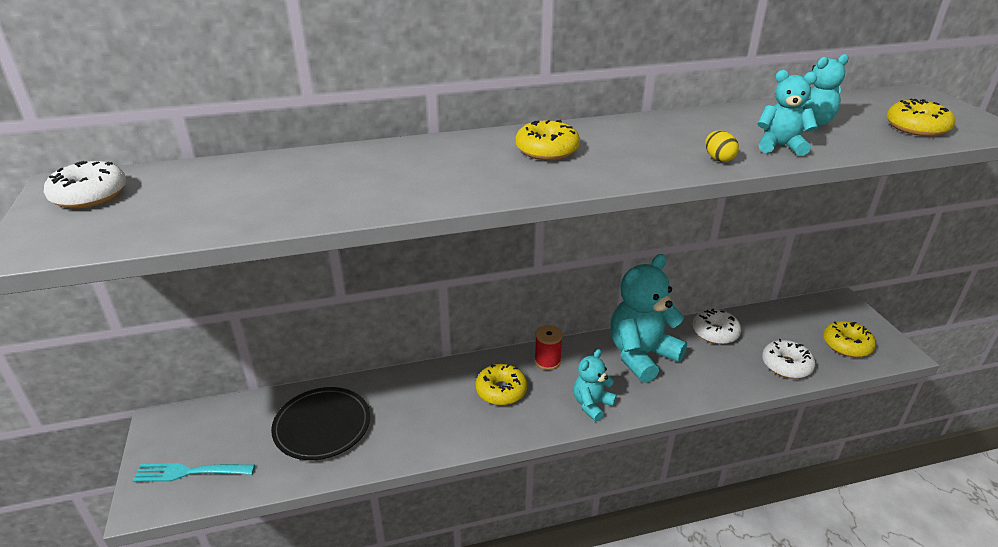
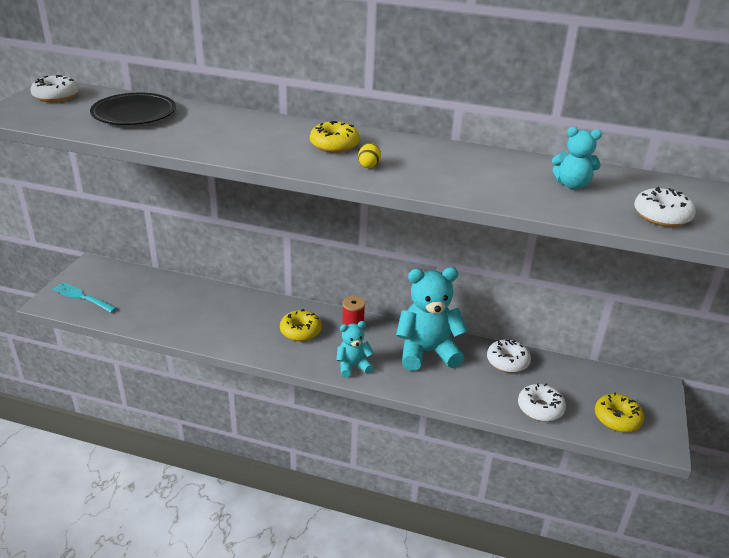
camera: 30 degrees right, 0 degrees up
(322, 426) = (172, 304): black plate -> black plate (134, 114)
(718, 159) = (444, 186): yellow egg -> yellow egg (369, 165)
(780, 146) = (509, 192): turquoise teddy bear -> none
(916, 128) = (661, 216): yellow donut -> white donut

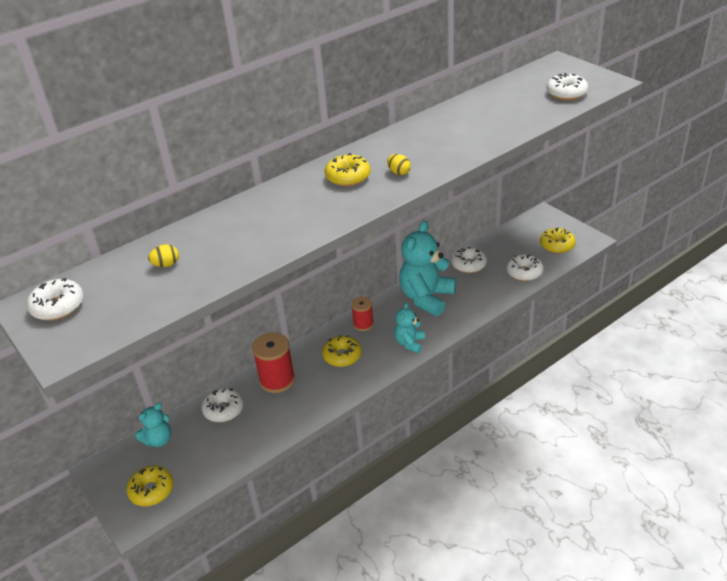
camera: 50 degrees left, 5 degrees up
(83, 297) = (151, 490): turquoise fork -> yellow donut
(134, 114) = (166, 265): black plate -> yellow egg
(188, 294) = (224, 409): none -> white donut
(242, 307) = (277, 380): none -> red spool
(572, 185) = (502, 106): turquoise teddy bear -> turquoise teddy bear (159, 440)

